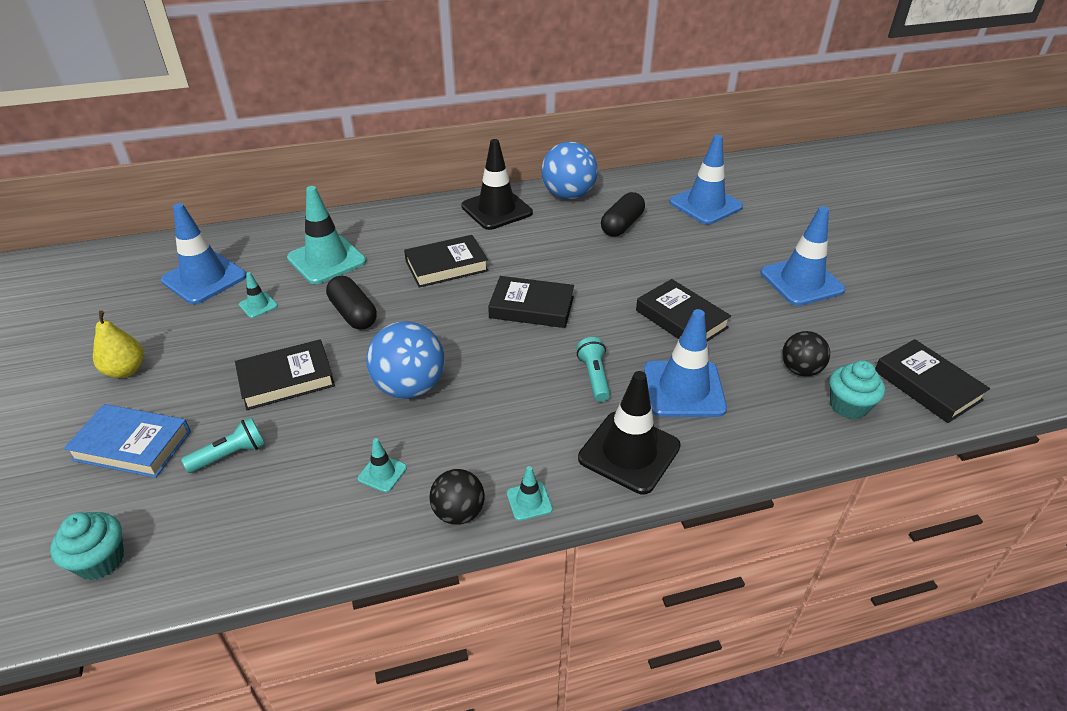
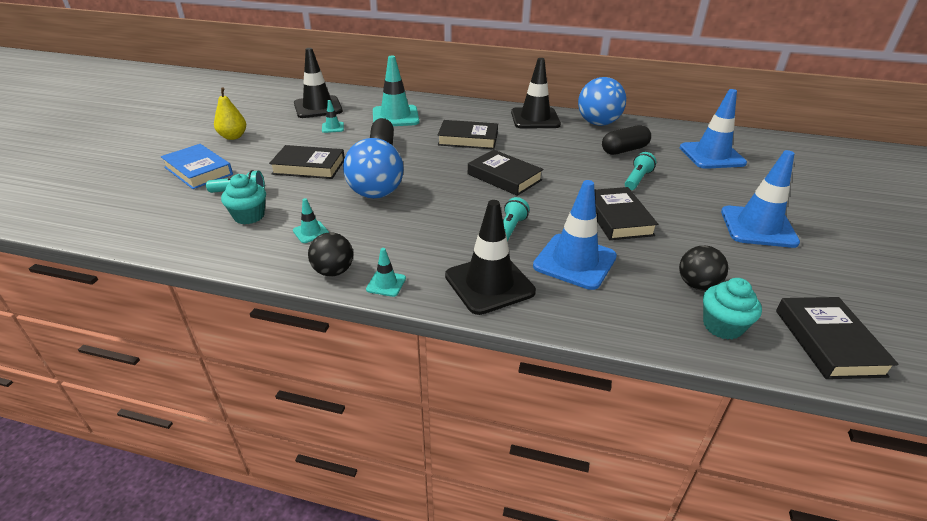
camera: 30 degrees right, 5 degrees down
(100, 560) = (126, 216): turquoise cupcake -> turquoise cupcake (249, 216)
(204, 278) = (318, 107): blue traffic cone -> black traffic cone
(662, 261) = (637, 179): none -> turquoise flashlight

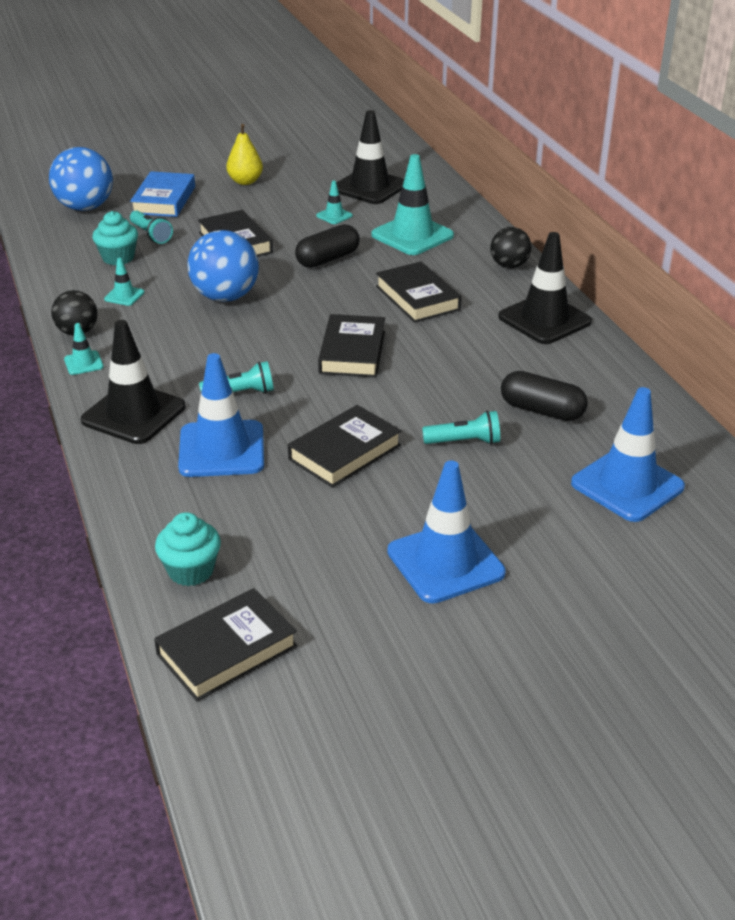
camera: 55 degrees right, 0 degrees up
(598, 123) = (601, 368): blue ball -> blue ball (85, 207)
(697, 285) = (255, 539): black ball -> black ball (509, 266)

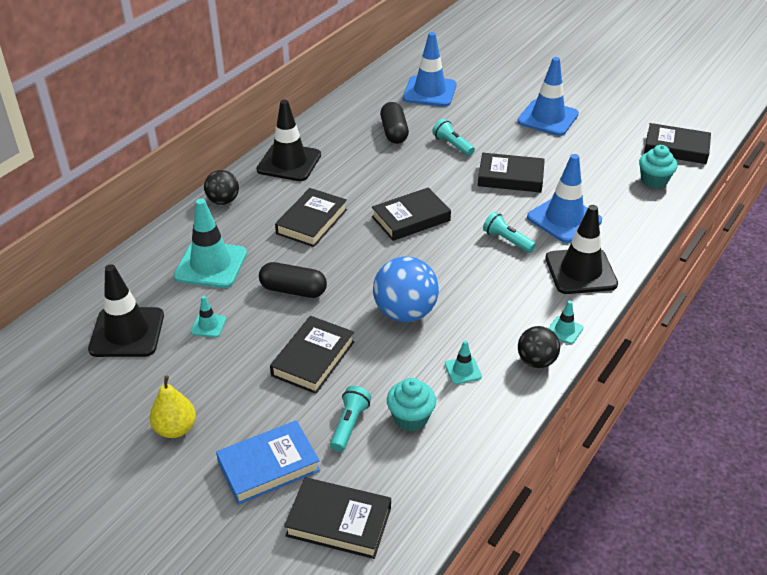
camera: 125 degrees left, 5 degrees up
(85, 207) = (339, 522): blue ball -> black book

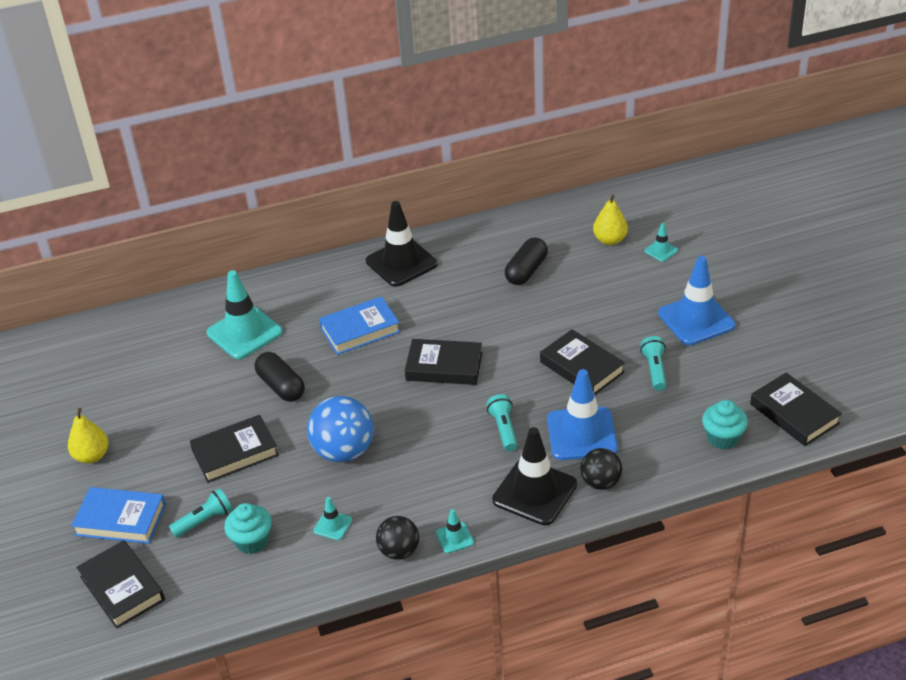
camera: 40 degrees right, 0 degrees up
(127, 332) = (133, 361): black traffic cone -> none
(208, 325) = (192, 385): turquoise traffic cone -> turquoise traffic cone (661, 251)
(223, 201) = (311, 277): black ball -> black ball (600, 482)
(312, 221) = (360, 330): black book -> blue book
(429, 92) = (610, 240): blue traffic cone -> yellow pear
(452, 145) = (565, 308): turquoise flashlight -> turquoise flashlight (654, 370)

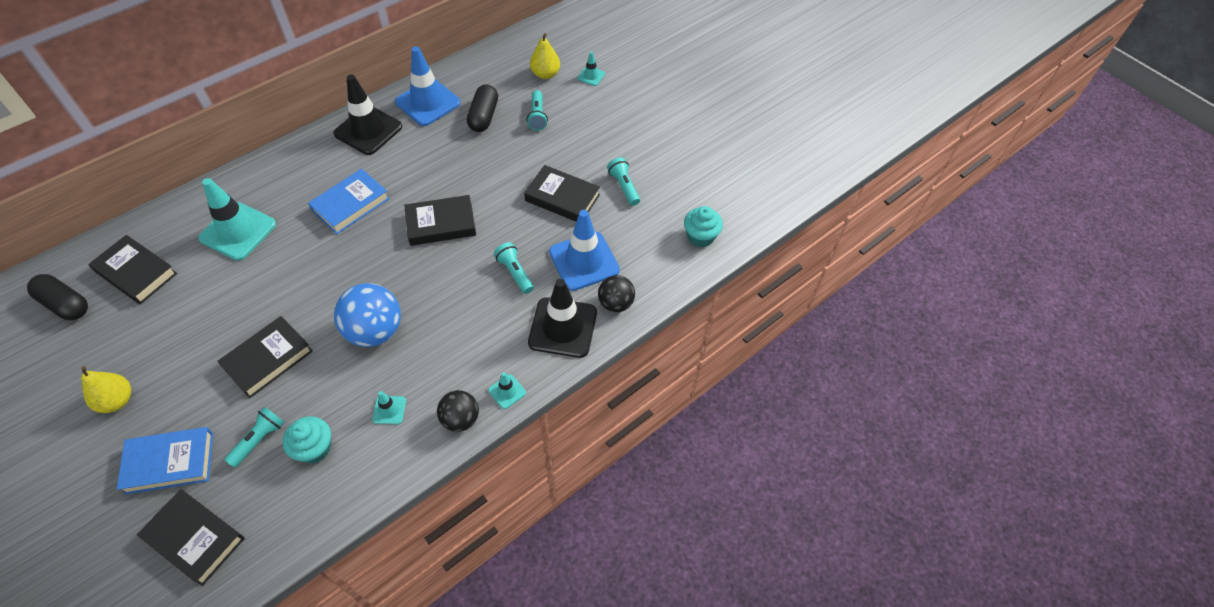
camera: 25 degrees left, 15 degrees up
(281, 386) = (292, 279): black capsule -> black capsule (65, 304)
(585, 281) = (537, 116): none -> turquoise flashlight
(696, 319) = (641, 133): blue traffic cone -> blue traffic cone (428, 102)
(794, 414) = (748, 201): black book -> black book (136, 273)

